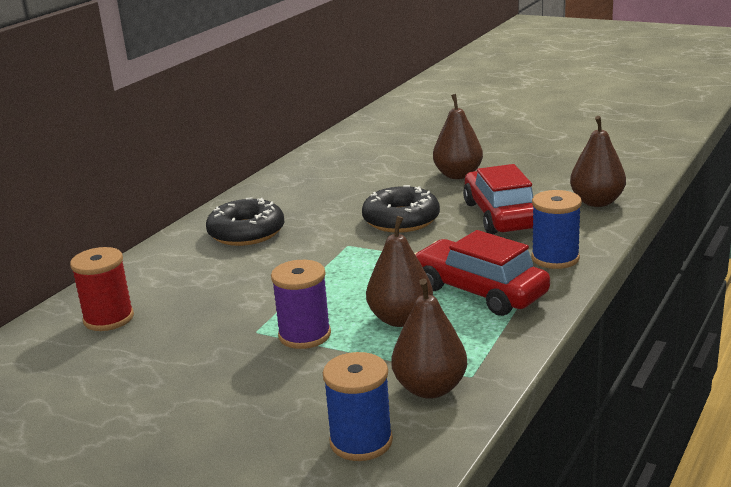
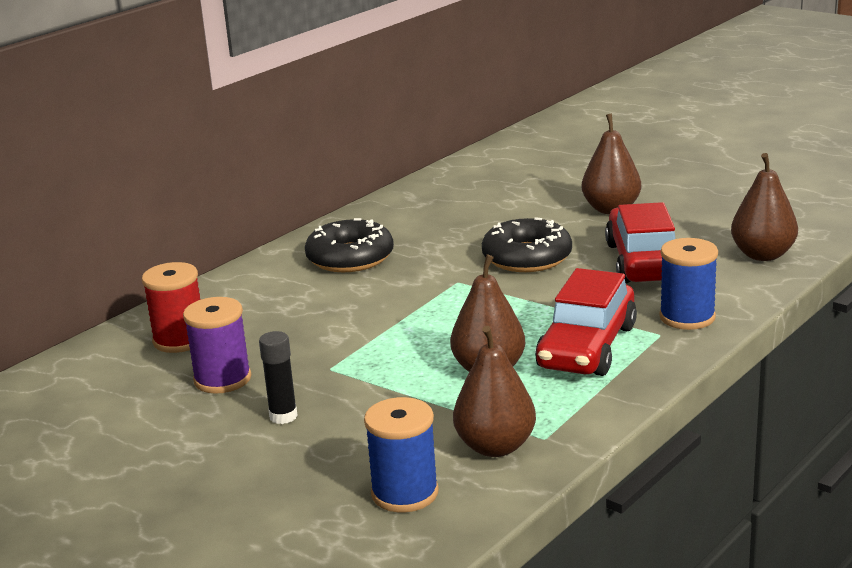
camera: 10 degrees right, 0 degrees up
(225, 380) = (283, 416): none -> black glue stick
(304, 335) = (380, 377): purple spool -> purple spool (222, 379)
(479, 291) = (587, 347): red car -> red car turned 120 degrees counterclockwise

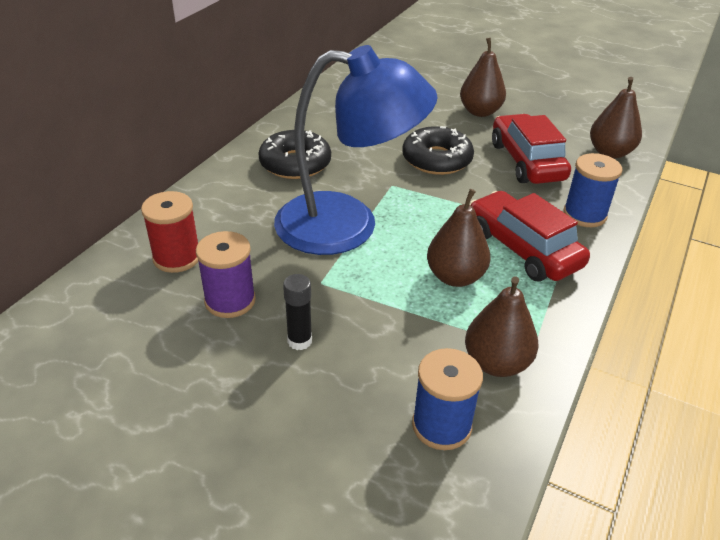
camera: 15 degrees left, 15 degrees up
(385, 318) = (348, 225): none -> blue lamp
(587, 347) = (522, 248): red car -> red car turned 135 degrees clockwise

